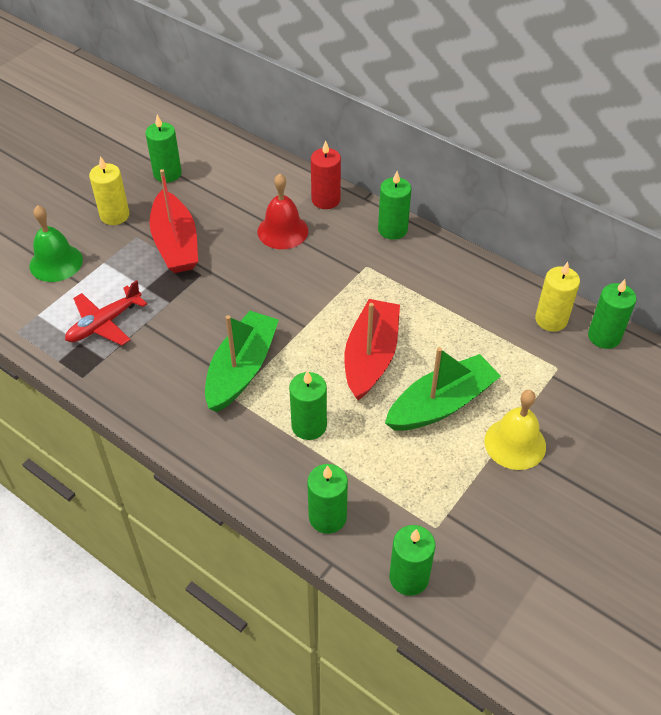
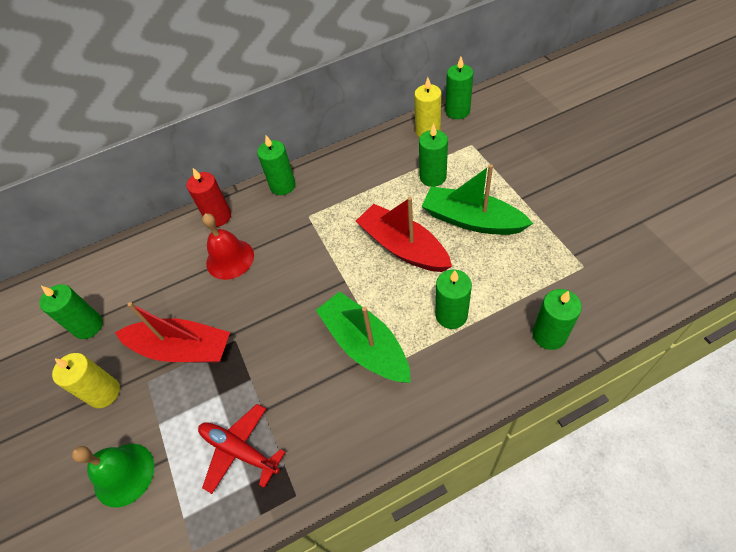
camera: 55 degrees left, 5 degrees up
(104, 324) = (239, 450): red plane -> red plane turned 135 degrees clockwise
(409, 577) = (624, 300): green candle -> green candle (433, 177)
(441, 404) = (471, 220): green boat -> green boat turned 60 degrees counterclockwise
(515, 443) = (527, 192): yellow bell -> none

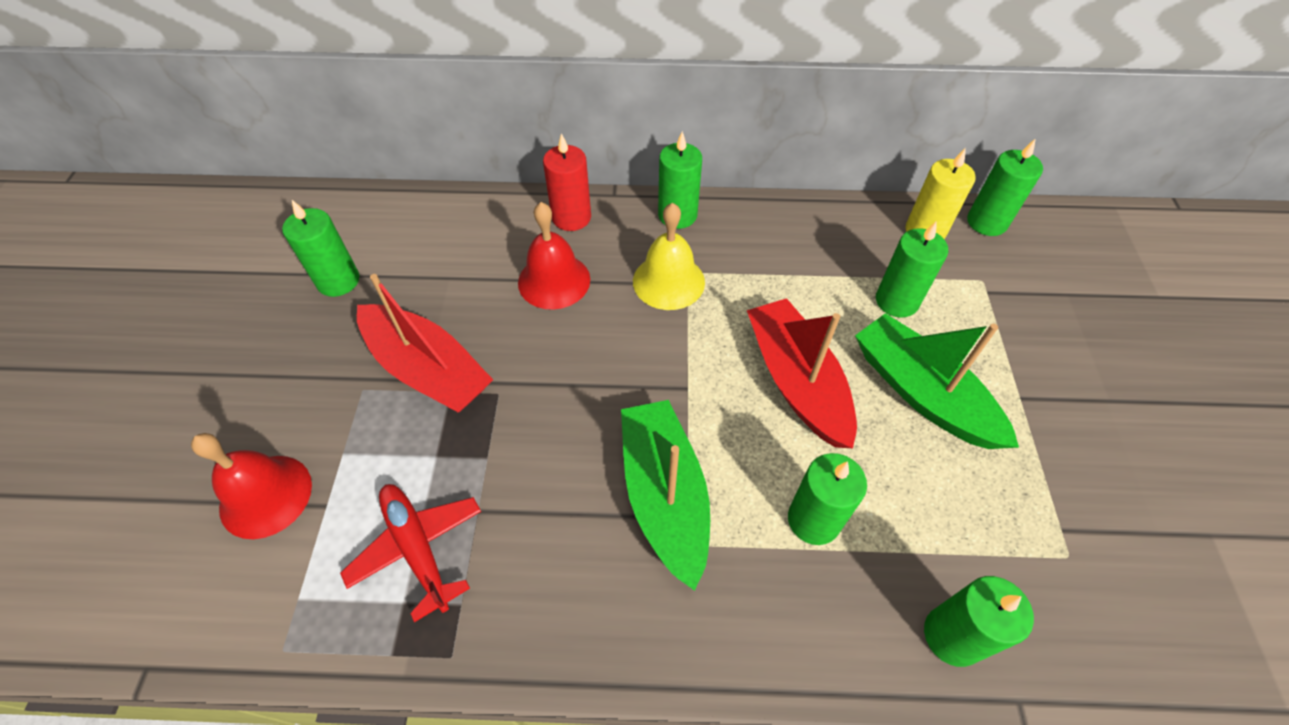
camera: 20 degrees right, 0 degrees up
(104, 393) = (306, 376): yellow candle -> none
(124, 474) = (265, 496): green bell -> red bell
(299, 226) = (668, 281): none -> yellow bell

